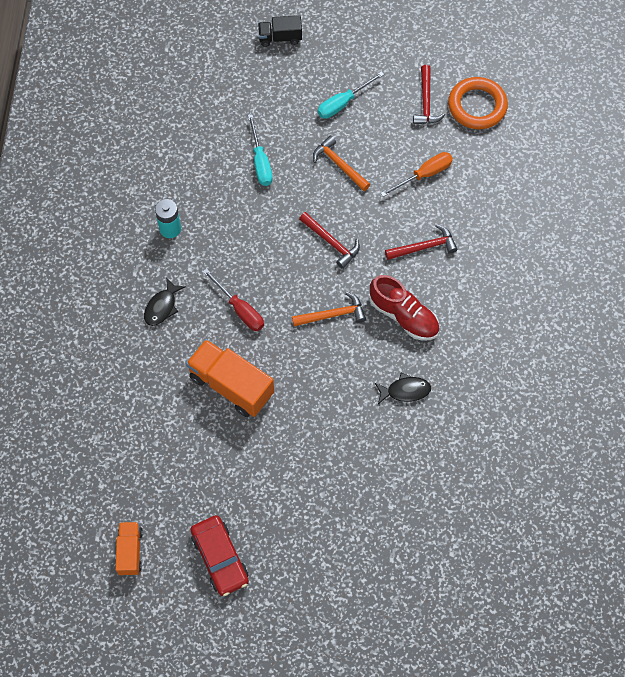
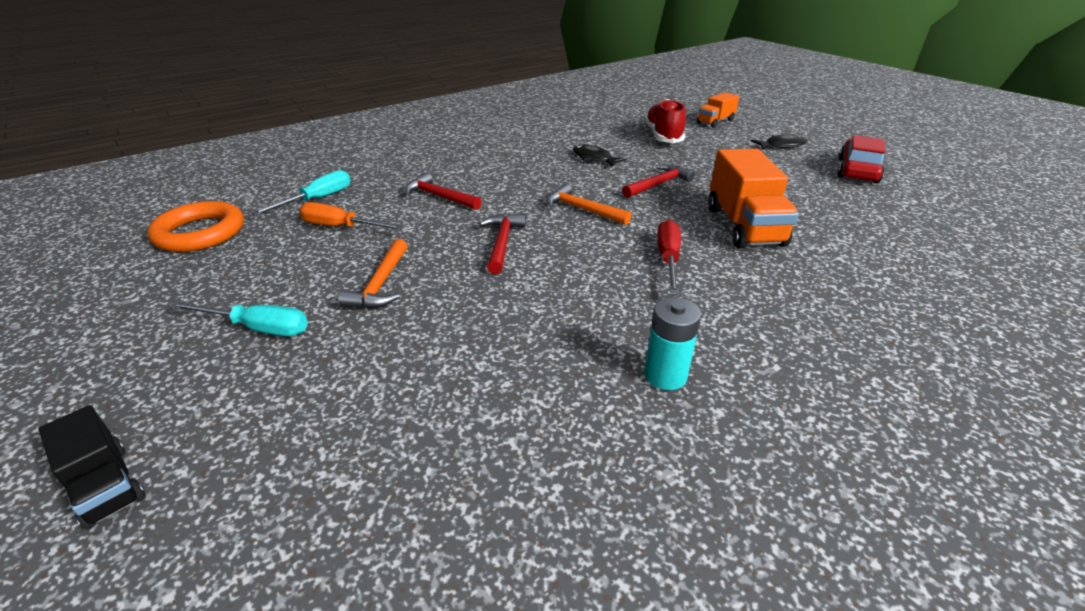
camera: 130 degrees left, 30 degrees down
(130, 551) = (955, 204): orange truck -> orange truck (715, 122)
(162, 307) = (766, 313): black fish -> black fish (781, 146)
(260, 162) = (444, 351): turquoise screwdriver -> turquoise screwdriver (317, 199)
(403, 316) = (528, 181): red shoe -> red shoe (663, 136)
(426, 102) = (213, 265): red hammer -> red hammer (658, 184)

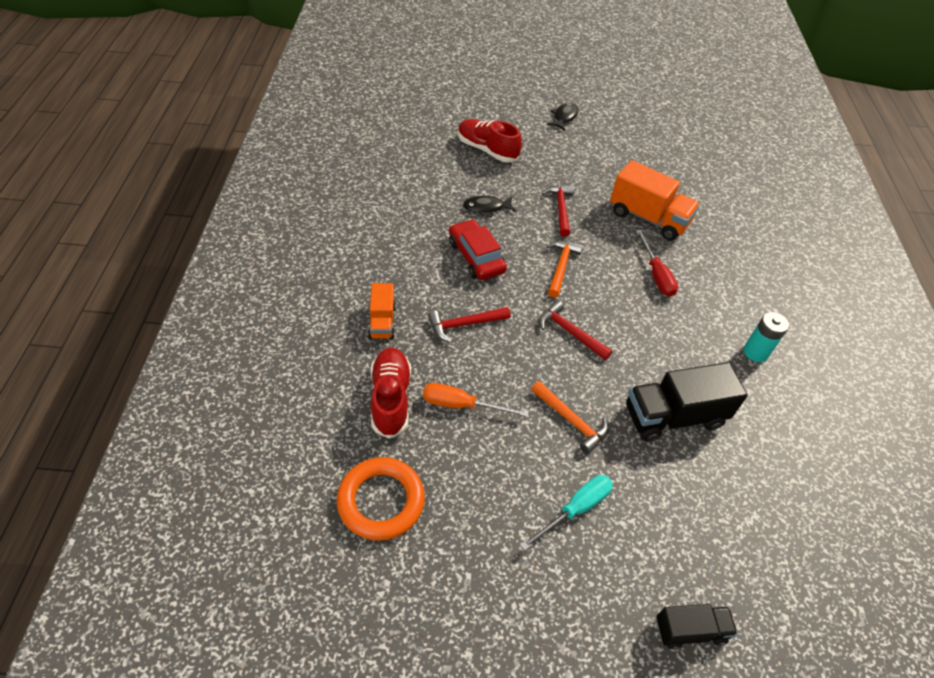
camera: 55 degrees left, 15 degrees up
(317, 199) = (390, 398): turquoise screwdriver -> red shoe
(341, 227) = (461, 405): orange screwdriver -> orange screwdriver turned 45 degrees clockwise
(462, 346) = (673, 416): none -> black truck
(582, 209) = (561, 267): orange hammer -> orange hammer turned 120 degrees clockwise
(668, 259) = (656, 275): red screwdriver -> red screwdriver turned 150 degrees counterclockwise
(715, 122) = (492, 109): orange truck -> orange truck (382, 322)
(857, 170) = (628, 122): red car -> red car (476, 257)

